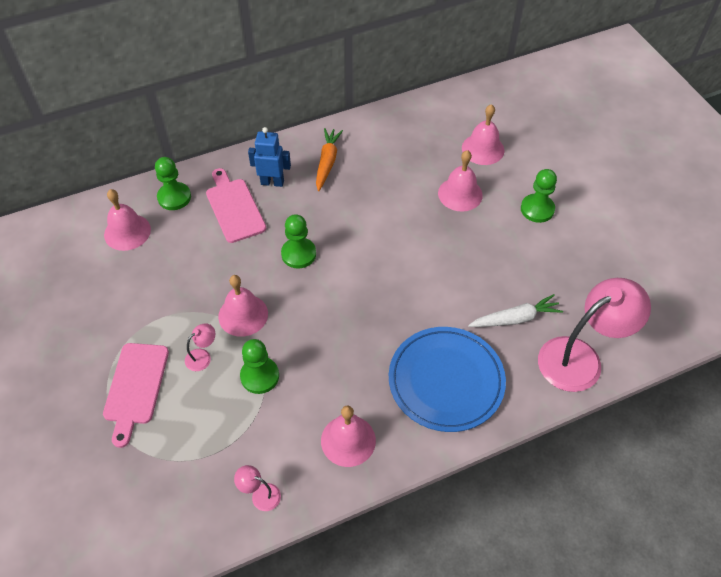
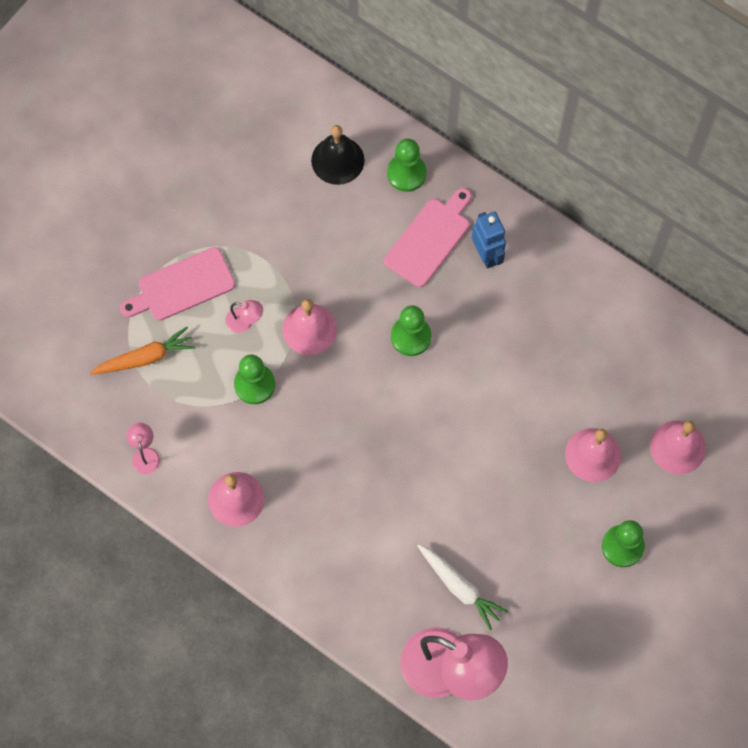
camera: 60 degrees right, 15 degrees up
(127, 232) = (337, 160): pink bell -> black bell
(327, 162) = (550, 293): orange carrot -> orange carrot (145, 357)
(446, 381) = (347, 554): blue plate -> none

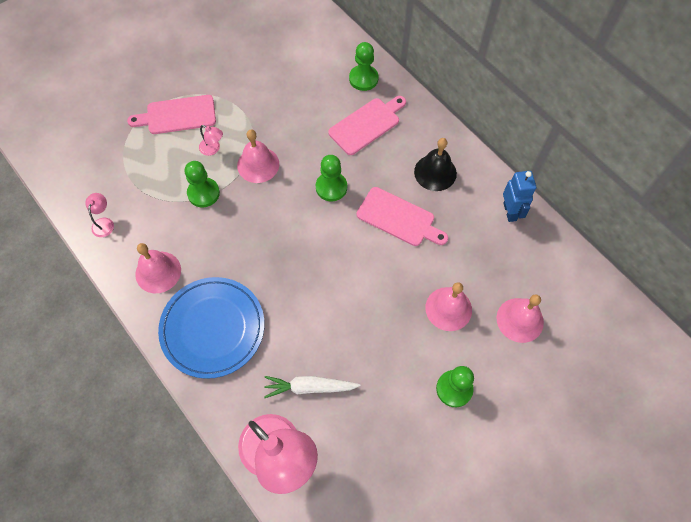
camera: 15 degrees right, 5 degrees down
(145, 357) = (132, 156): orange carrot -> none
(326, 549) = (213, 328): none -> blue plate
(337, 160) = (317, 60): black bell -> black bell (435, 172)
(460, 587) = (309, 387): white carrot -> white carrot turned 120 degrees clockwise
(486, 255) = (405, 144): blue robot -> blue robot (510, 212)
(505, 356) = (399, 218): none -> pink cutting board

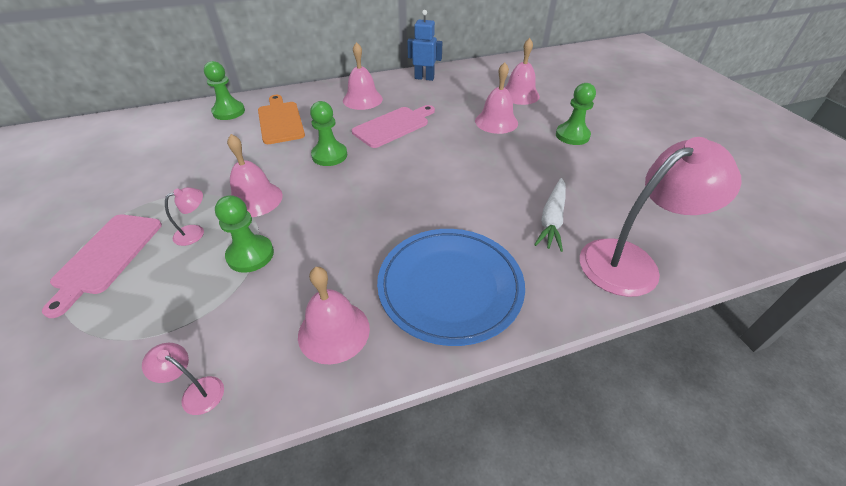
camera: 70 degrees left, 20 degrees down
(366, 124) = (280, 121): pink cutting board -> orange cutting board
(435, 172) = (362, 99): black bell -> pink bell

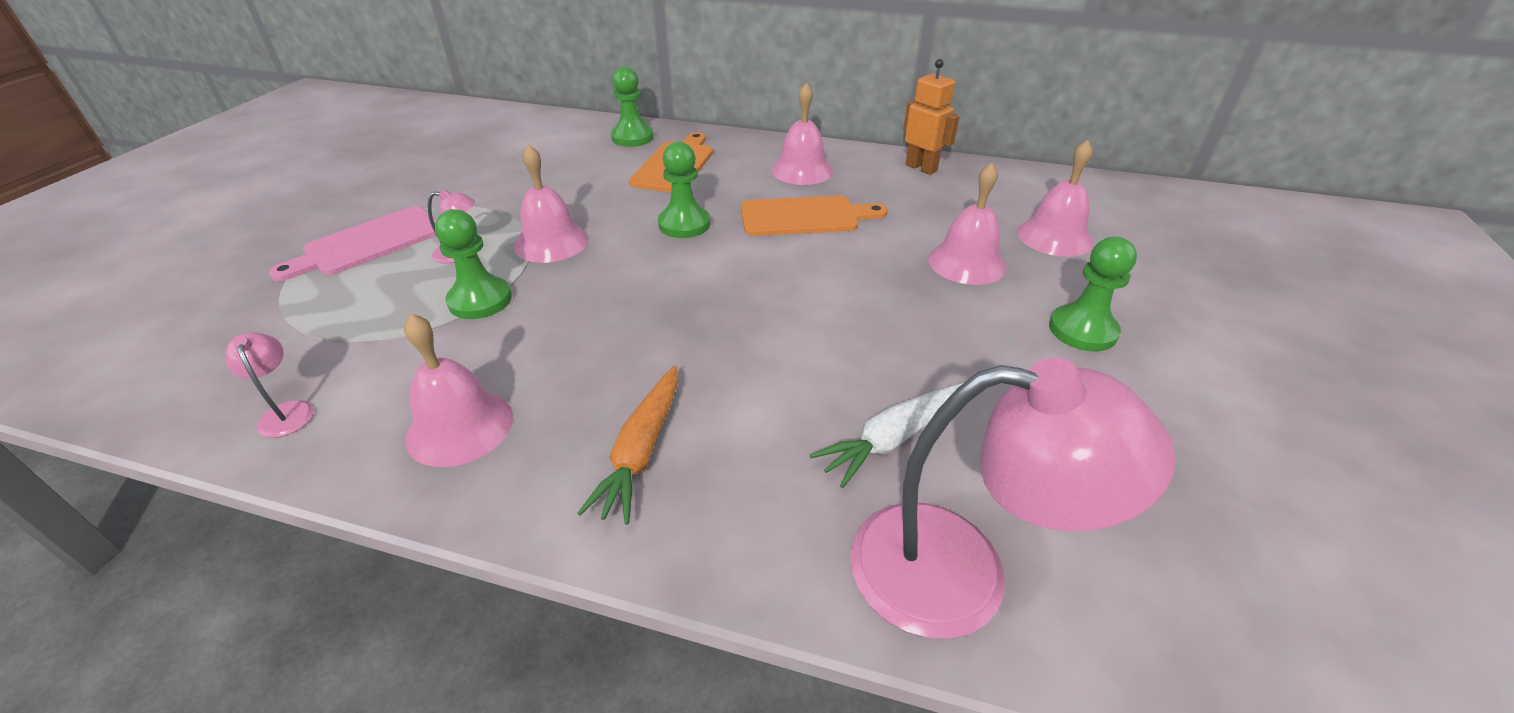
camera: 35 degrees right, 5 degrees down
(393, 126) = (804, 216): pink cutting board -> orange cutting board
(424, 78) = (921, 168): blue robot -> orange robot
(450, 287) = (641, 451): blue plate -> orange carrot

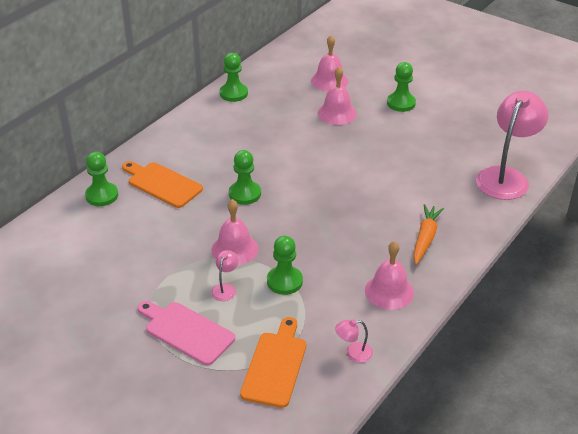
camera: 70 degrees left, 0 degrees up
(369, 243) = (186, 331): pink cutting board -> pink cutting board turned 150 degrees clockwise
(641, 451) = (425, 238): orange carrot -> orange carrot turned 105 degrees counterclockwise
(802, 170) = (206, 136): pink bell -> none
(804, 216) = (263, 149): orange cutting board -> orange cutting board (275, 366)
(894, 438) = (443, 171): white carrot -> none
(921, 168) = (233, 93): orange robot -> green pawn

